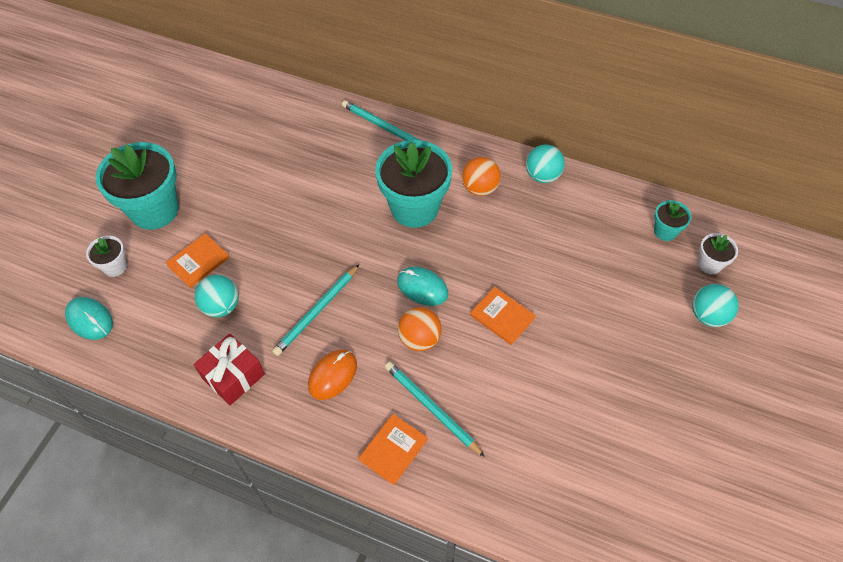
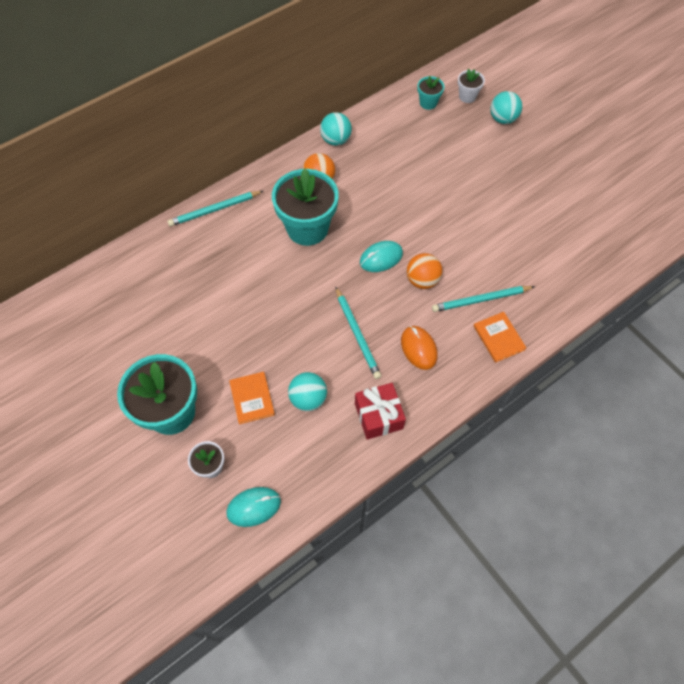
camera: 60 degrees left, 5 degrees up
(502, 316) = (435, 224): orange book -> none

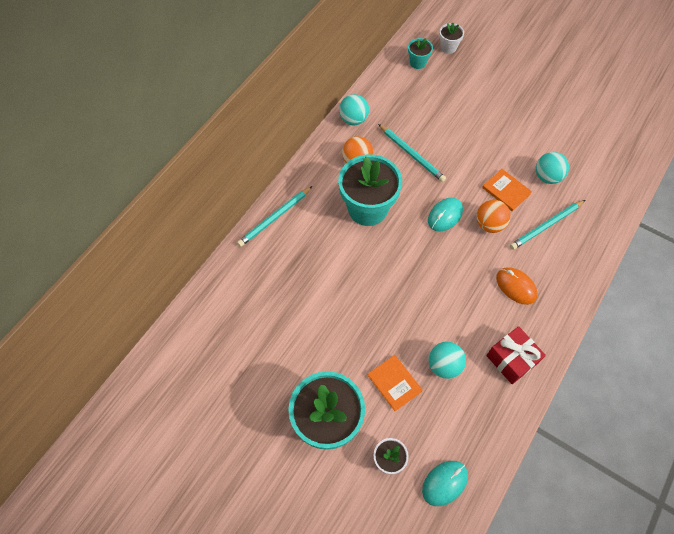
camera: 20 degrees left, 0 degrees up
(357, 334) = (458, 292): turquoise pencil -> turquoise pencil (412, 154)
(498, 338) = (576, 254): orange book -> orange book (506, 191)
(502, 119) = (487, 59): turquoise ball -> turquoise ball (547, 177)

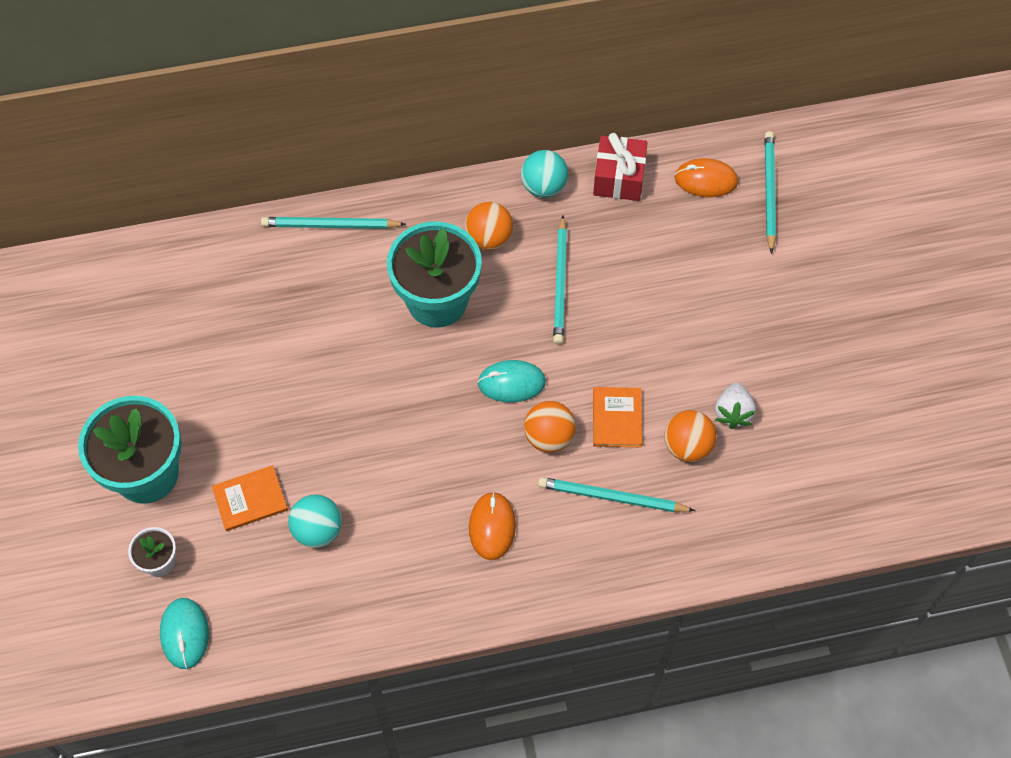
camera: 45 degrees right, 0 degrees up
(394, 383) = (250, 499): orange book -> orange book turned 60 degrees clockwise
(418, 63) = (705, 180): turquoise flower pot -> orange mouse
(445, 483) = (184, 634): turquoise mouse -> turquoise mouse turned 75 degrees clockwise
(448, 47) = (769, 192): white flower pot -> turquoise pencil
(511, 359) = (392, 591): red gift -> red gift (618, 178)
(546, 147) = (733, 412): none -> white strawberry
(547, 177) = (687, 446): turquoise ball -> orange ball

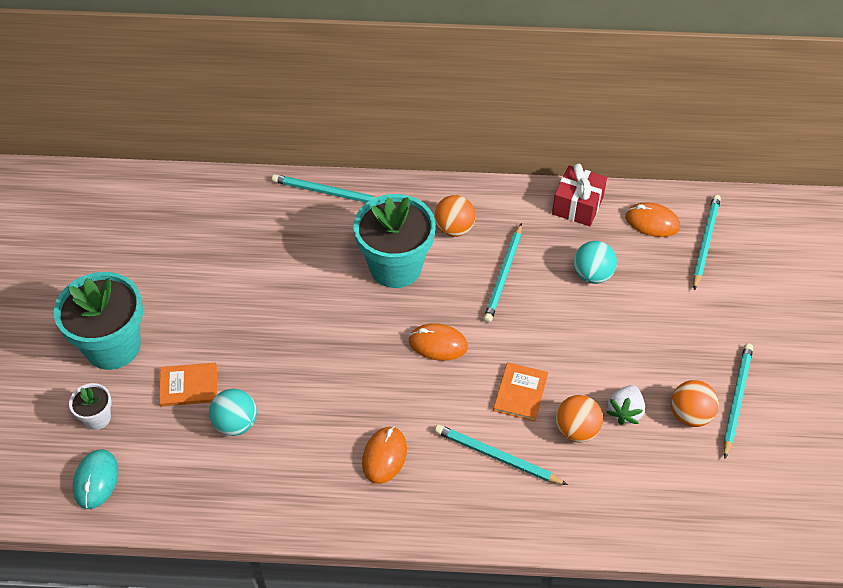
camera: 15 degrees right, 10 degrees down
(511, 383) = (438, 344): turquoise mouse -> orange mouse
(544, 187) = (512, 199): turquoise ball -> turquoise ball (592, 275)
(549, 437) = (456, 394): orange ball -> orange ball (690, 415)
(844, 370) = (736, 399): none -> turquoise pencil

